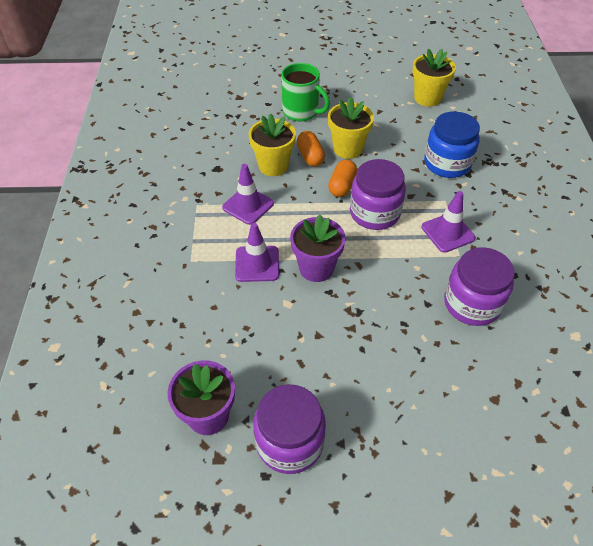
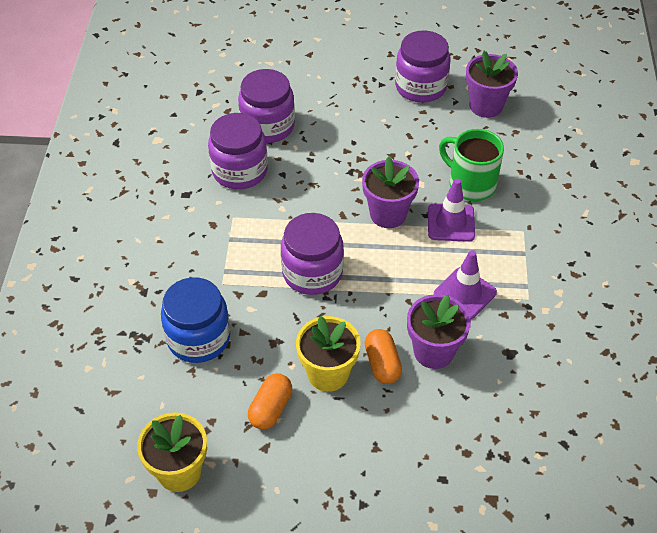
camera: 175 degrees left, 0 degrees up
(273, 166) = (433, 351): yellow flower pot -> purple flower pot
(301, 112) = (388, 455): green mug -> green mug (470, 184)
(342, 186) = (345, 313): orange capsule -> orange capsule (270, 408)
(447, 232) = (235, 243): purple traffic cone -> none
(463, 363) = (267, 126): none -> purple jar

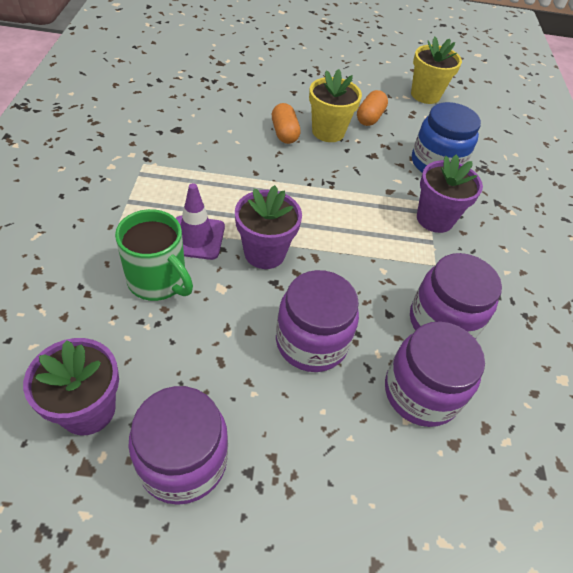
camera: 175 degrees right, 0 degrees up
(312, 273) = (345, 203): purple jar -> purple jar (311, 342)
(433, 351) = (241, 136): purple flower pot -> purple flower pot (434, 219)
(465, 293) = (201, 173): purple traffic cone -> none

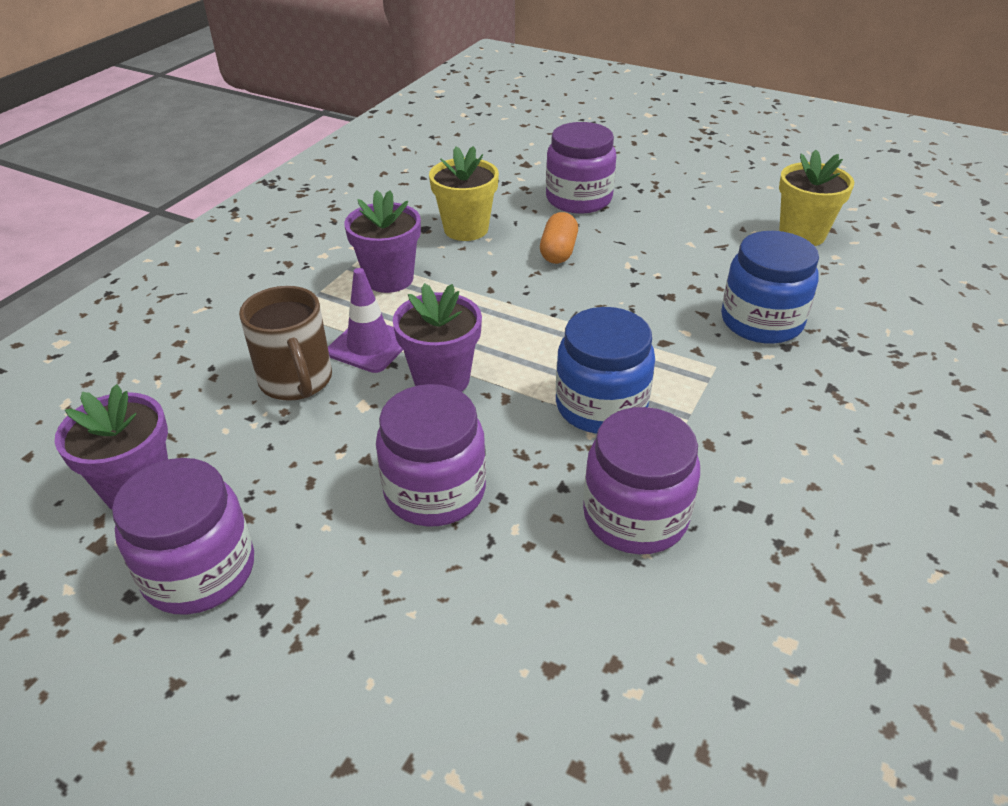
camera: 30 degrees right, 10 degrees down
(158, 281) = (296, 381): green mug -> brown mug
(328, 132) = (620, 259): yellow flower pot -> yellow flower pot (466, 229)
(370, 117) = (694, 250): orange capsule -> none
(378, 248) = (601, 406): none -> blue jar
(421, 392) = (544, 591): purple jar -> purple jar (578, 199)
(434, 219) = (711, 389): purple flower pot -> purple flower pot (389, 279)

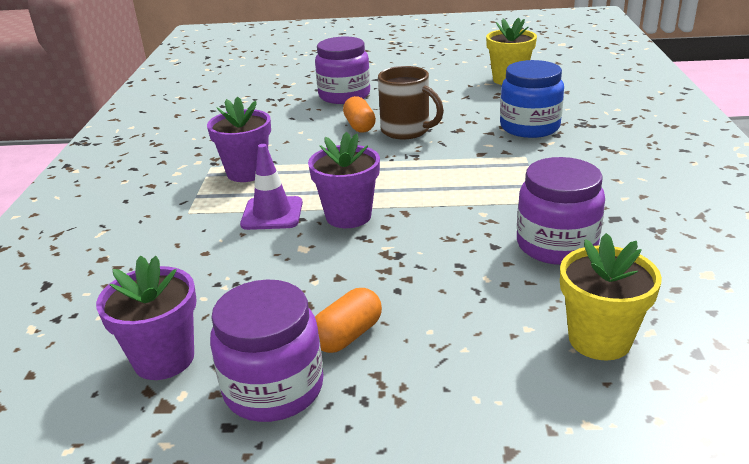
camera: 25 degrees left, 10 degrees down
(296, 381) = (234, 251): brown mug -> brown mug (407, 131)
(314, 539) = (347, 335): none -> orange capsule
(435, 491) = (409, 277): purple jar -> none
(466, 229) = (278, 130): yellow flower pot -> yellow flower pot (599, 339)
(601, 406) = (475, 197): blue jar -> none

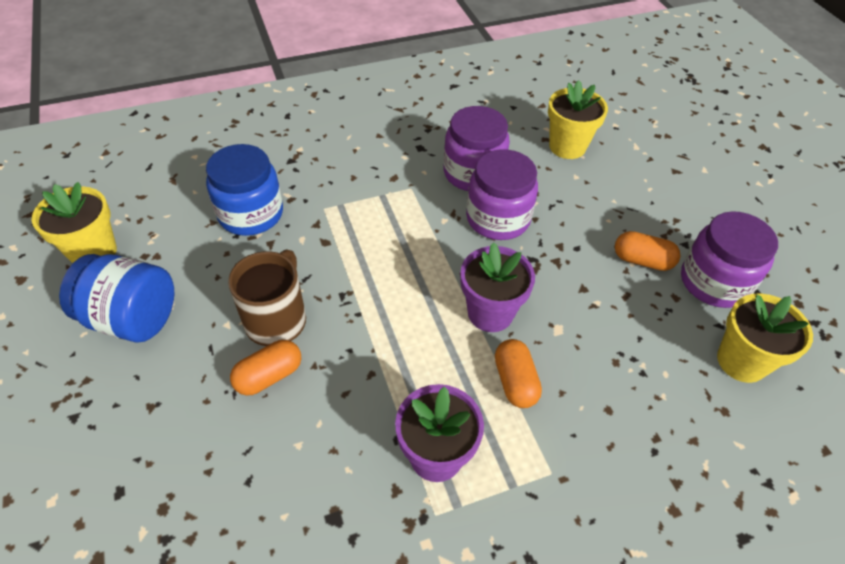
camera: 115 degrees left, 20 degrees up
(164, 359) = (741, 361): purple flower pot -> yellow flower pot
(272, 214) = (515, 381): purple traffic cone -> orange capsule
(344, 95) = (151, 437): purple jar -> purple jar (498, 218)
(439, 90) = (132, 318): none -> blue jar

